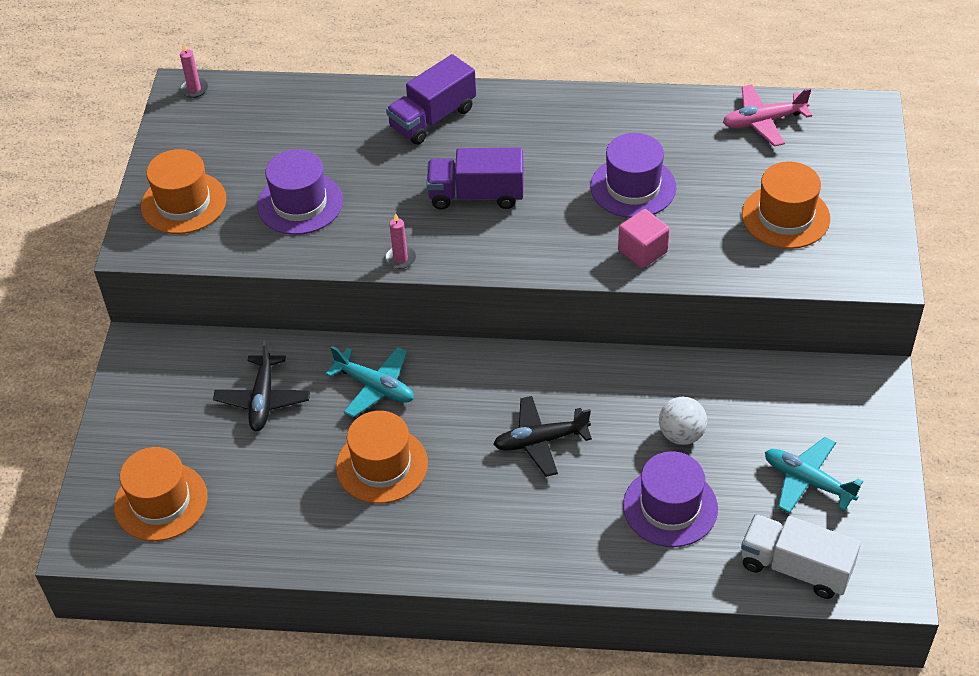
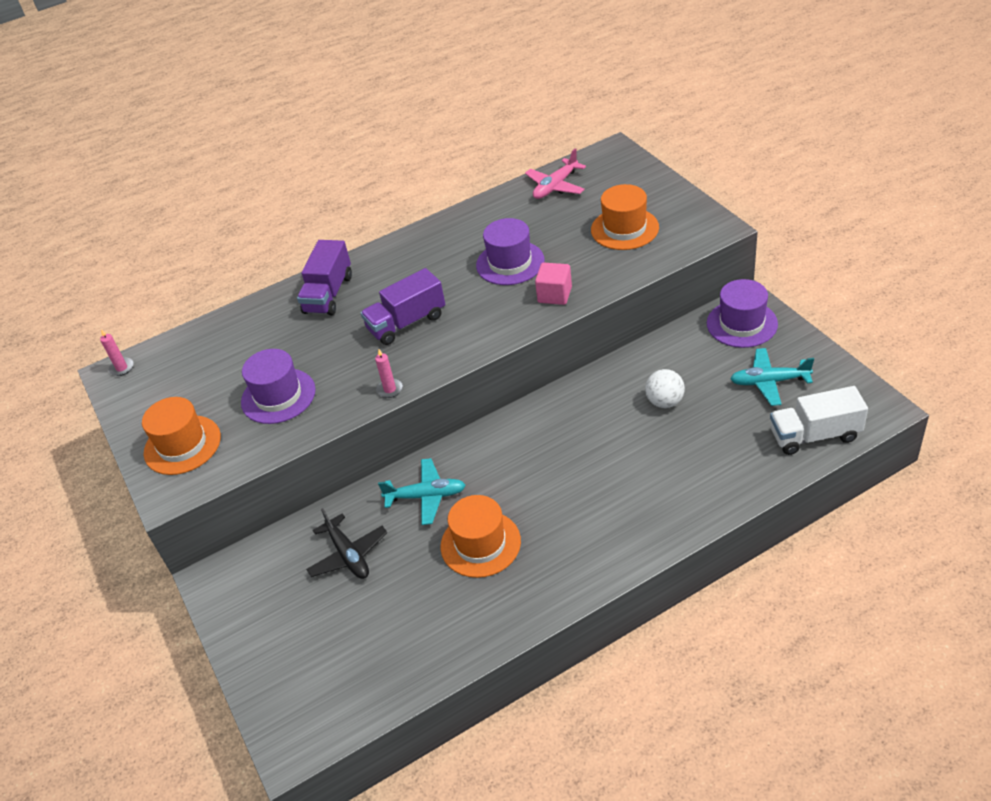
camera: 30 degrees left, 5 degrees down
(161, 502) = (331, 676): orange hat -> none
(540, 441) = (577, 460): black plane -> none
(670, 507) = (702, 448): purple hat -> purple hat (742, 324)

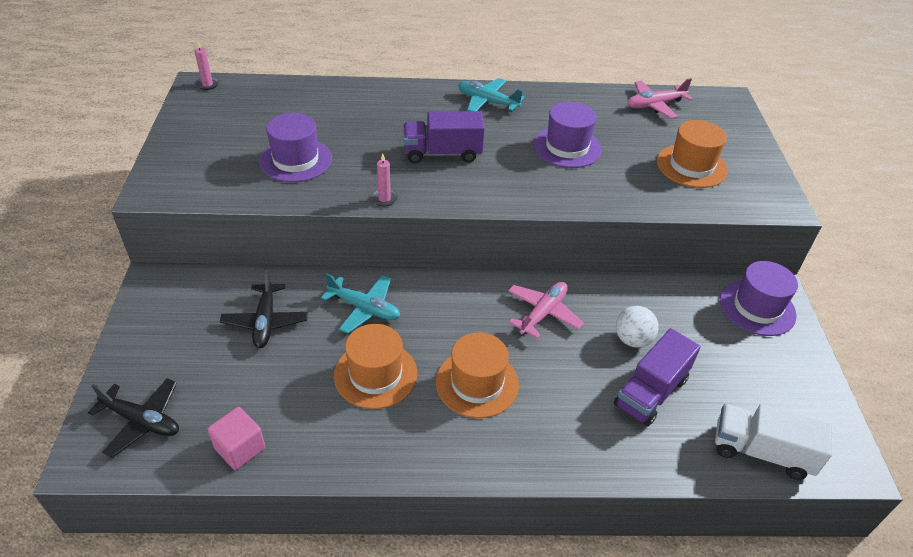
camera: 20 degrees right, 0 degrees up
(182, 445) = (195, 160): orange hat -> orange hat (477, 383)
(312, 693) = (142, 421): none -> black plane
(328, 294) = (401, 103): purple truck -> purple truck (651, 392)
(554, 295) = (585, 191): pink cube -> pink cube (240, 448)
(579, 419) = (543, 313): none -> pink plane
(769, 382) = (748, 375): turquoise plane -> turquoise plane (487, 102)

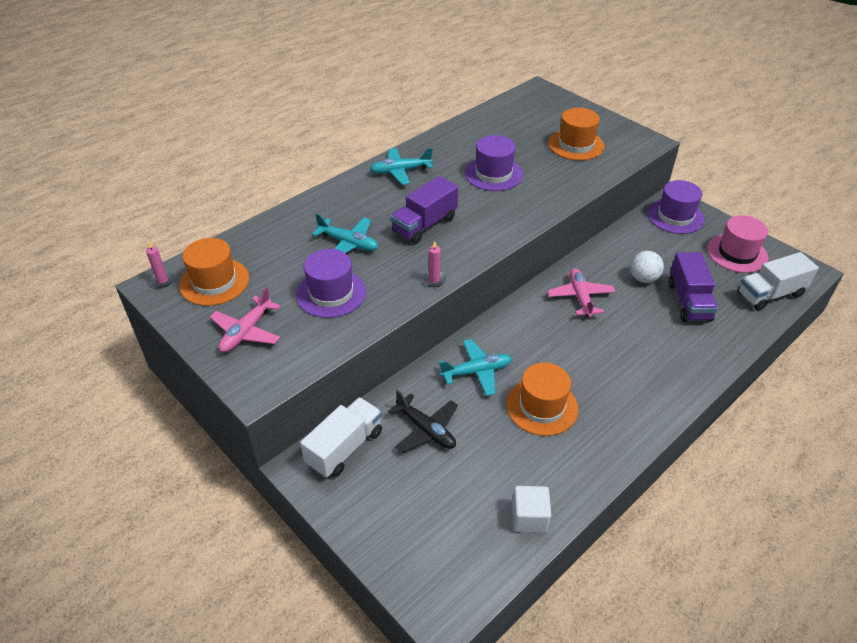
camera: 40 degrees left, 0 degrees up
(142, 421) = (442, 559): black plane -> none
(196, 290) = (345, 448): none -> white truck
(240, 448) = (529, 518): pink cube -> white cube
(363, 132) = (348, 243): none -> turquoise plane
(477, 383) = (602, 365): orange hat -> orange hat (214, 282)
(655, 105) = (504, 116): pink plane -> pink plane (246, 331)
(781, 387) = (737, 253): none -> pink hat

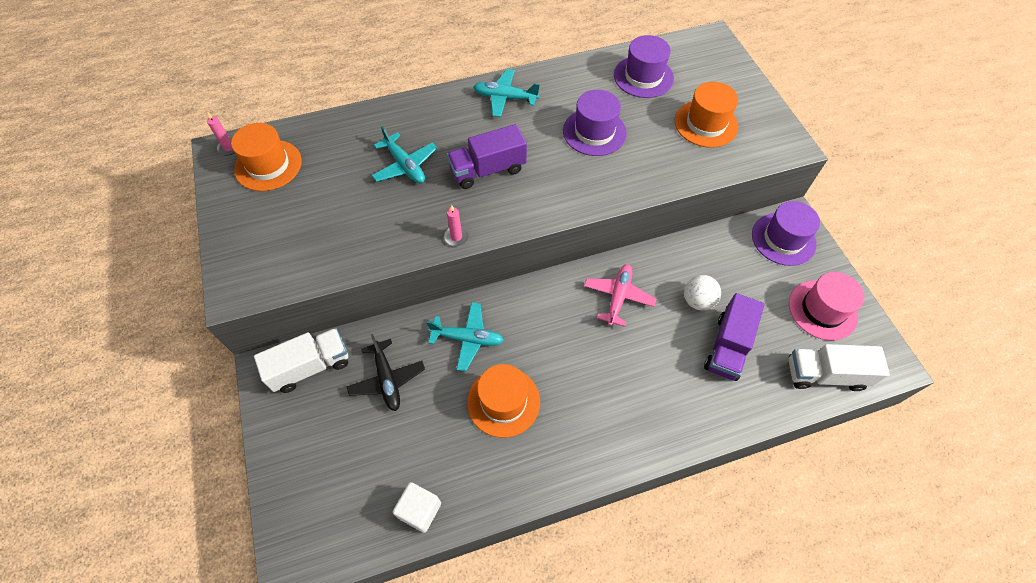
camera: 25 degrees right, 15 degrees up
(246, 331) = (262, 229): pink plane -> none
(331, 293) = (356, 216): purple hat -> purple hat (643, 77)

